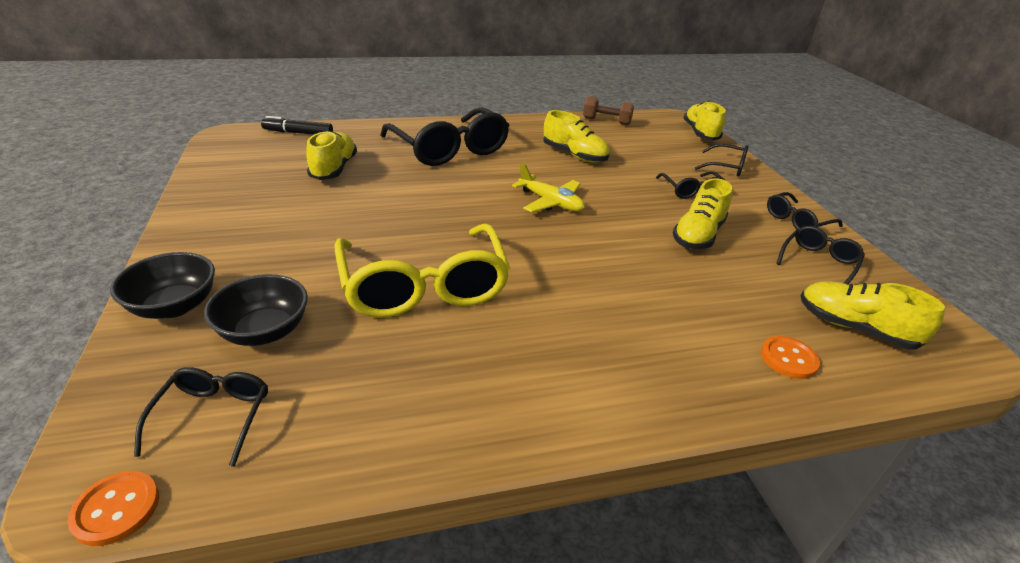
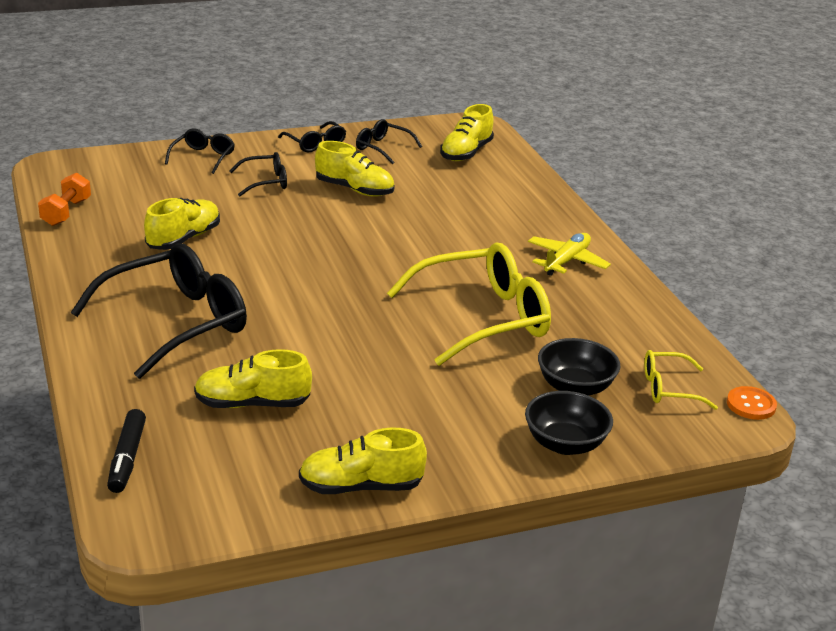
camera: 95 degrees left, 5 degrees down
(213, 416) = (668, 389): black glasses -> yellow glasses
(550, 202) = (309, 256): yellow plane -> yellow plane (566, 261)
(606, 121) = (66, 212): brown dumbbell -> orange dumbbell
(700, 133) = (106, 158): yellow shoe -> yellow shoe (361, 486)
(788, 359) = (509, 180): orange button -> none

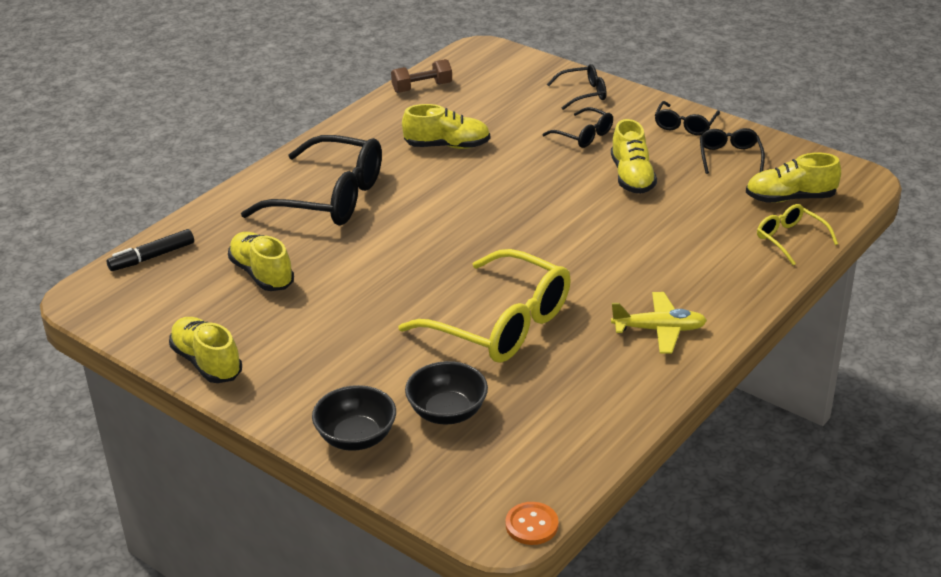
camera: 60 degrees right, 5 degrees up
(66, 212) = (422, 88): orange dumbbell -> brown dumbbell
(668, 389) = (503, 465): yellow glasses -> yellow glasses (790, 239)

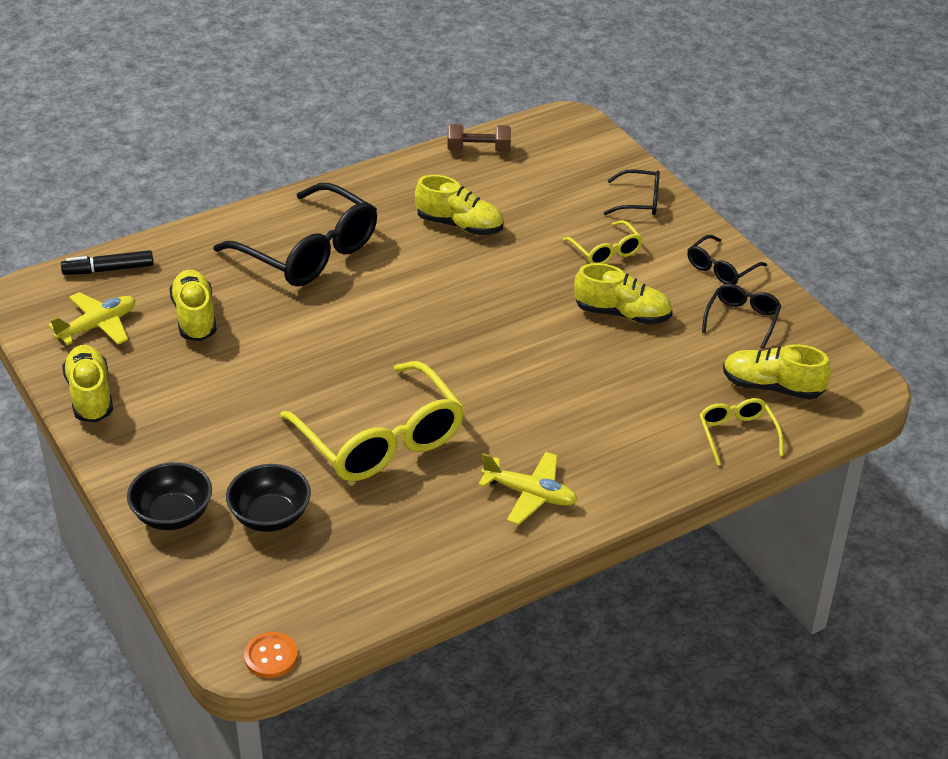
camera: 20 degrees right, 5 degrees up
(174, 305) = (98, 326): none -> yellow plane
(584, 135) = (606, 251): black glasses -> yellow glasses
(632, 177) = (622, 314): yellow shoe -> yellow shoe turned 90 degrees counterclockwise

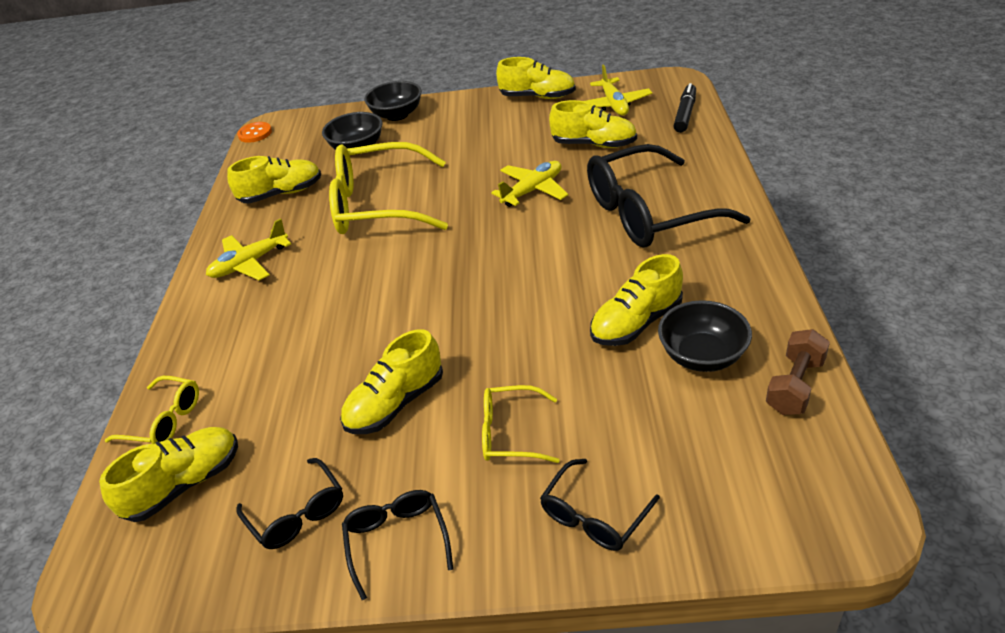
camera: 125 degrees right, 0 degrees up
(302, 334) = (533, 190): none -> yellow plane
(399, 539) = (281, 194): none -> yellow shoe
(475, 190) = (702, 356): none -> black bowl

